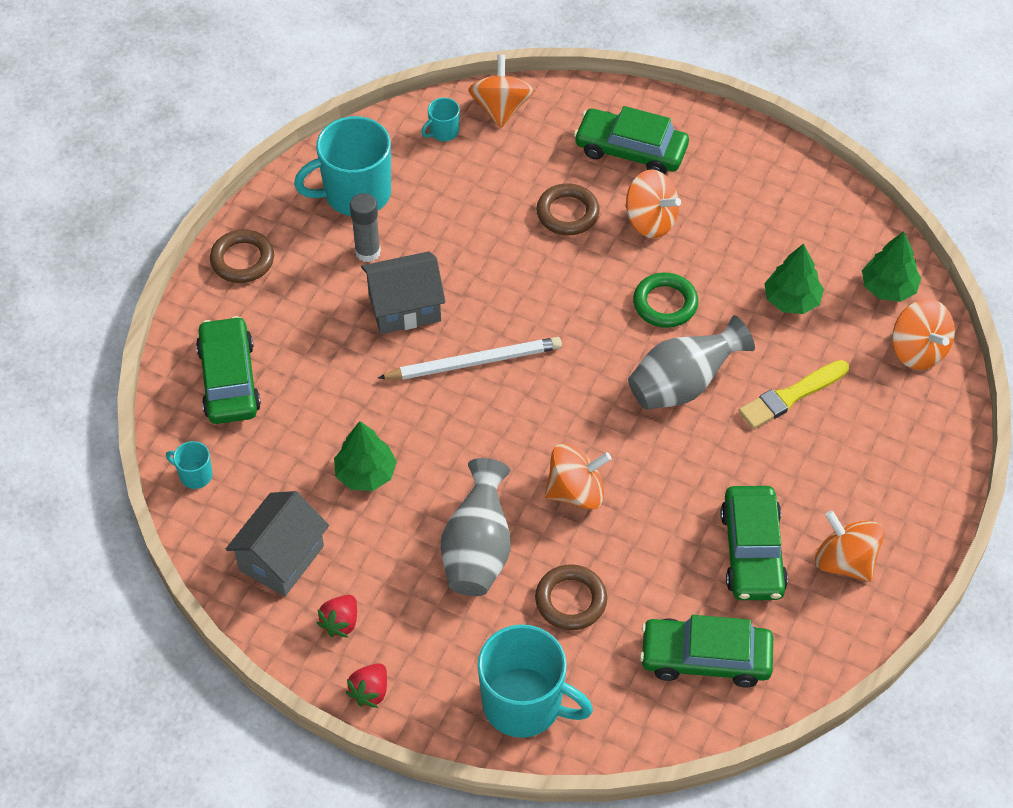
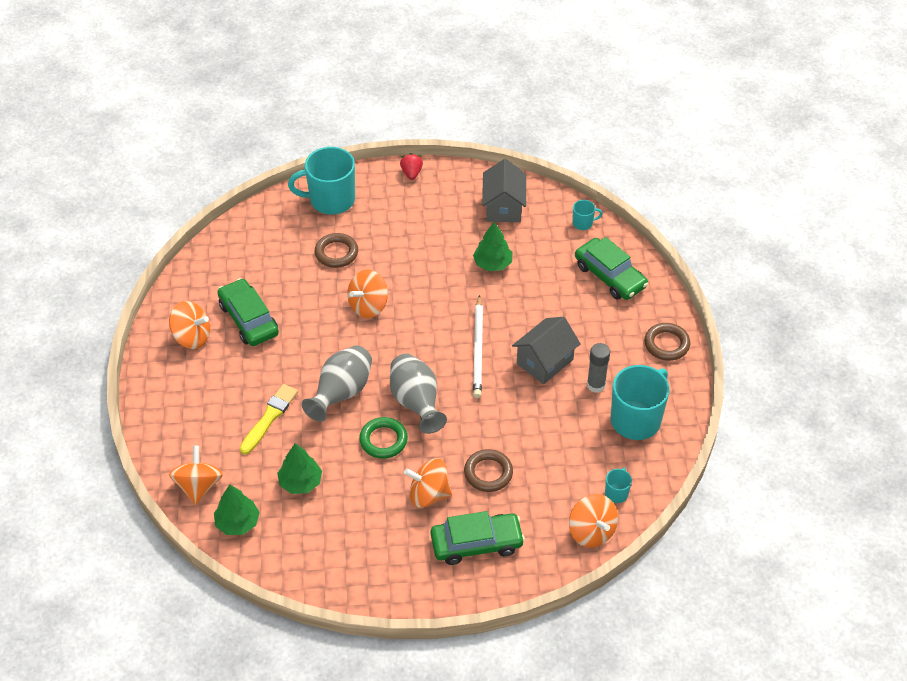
camera: 150 degrees right, 5 degrees down
(340, 623) = (449, 193): red strawberry -> none
(473, 362) = (478, 349): white pencil -> white pencil turned 45 degrees counterclockwise
(478, 550) = (403, 254): grey vase -> grey vase (416, 403)
(705, 658) = (248, 258): green car -> none
(918, 350) = (198, 486): orange spinning top -> orange spinning top turned 60 degrees clockwise

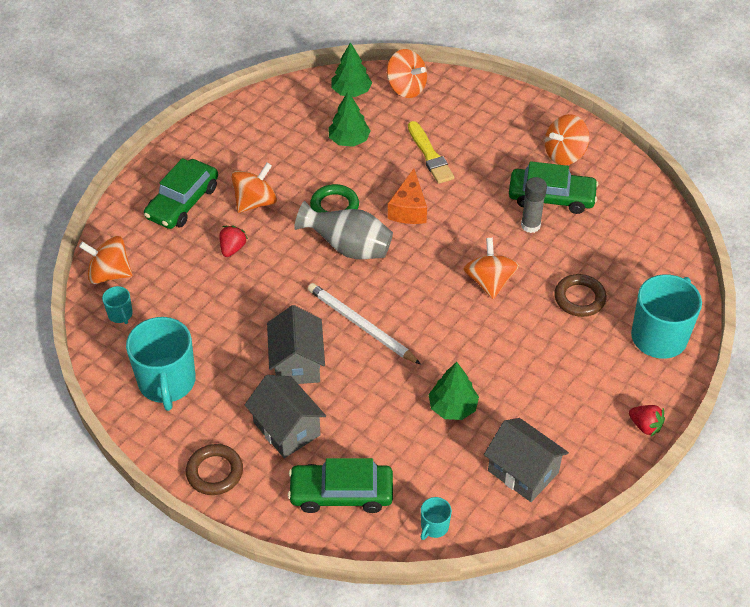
camera: 130 degrees right, 0 degrees up
(341, 393) = (409, 209): grey vase -> orange cheese
(488, 473) = (232, 248): brown ring -> red strawberry
(596, 385) = (232, 381): grey glue stick -> grey glue stick (530, 225)
(598, 331) = (287, 429): none -> grey house

